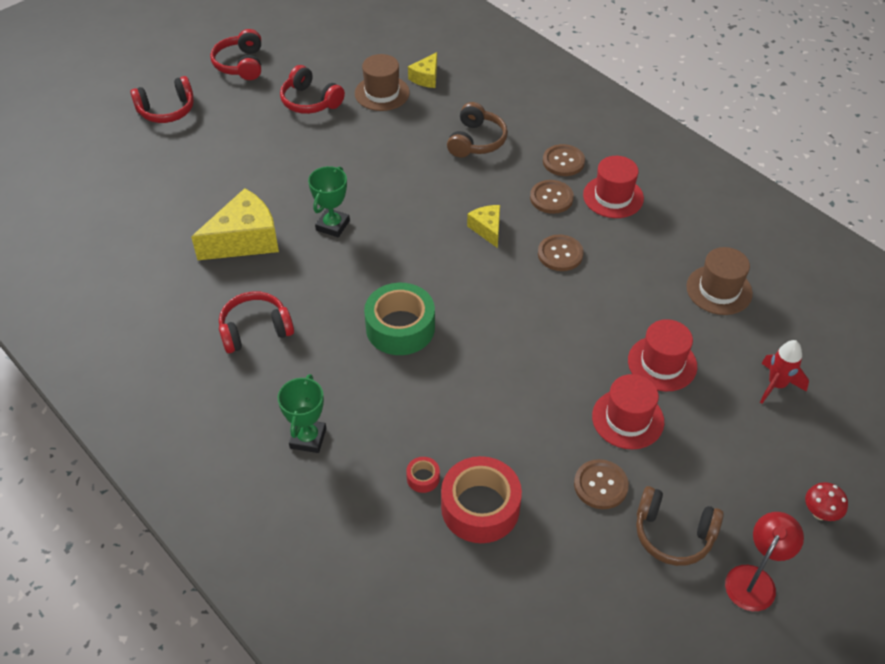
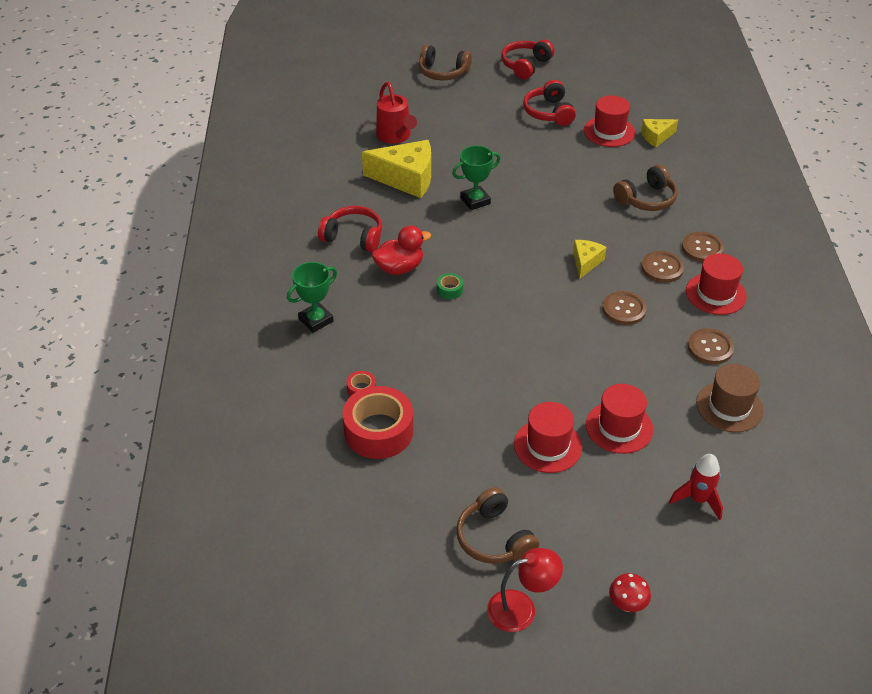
camera: 40 degrees right, 5 degrees down
(167, 110) = (443, 72): red headphones -> brown headphones
(188, 201) = (395, 136): none -> red watering can
(332, 334) = (399, 268): none -> red duck
(382, 93) = (609, 131): brown hat -> red hat
(400, 327) = (449, 290): green tape -> green tape, size x0.43
(600, 485) = (477, 473): brown button -> brown button (710, 347)

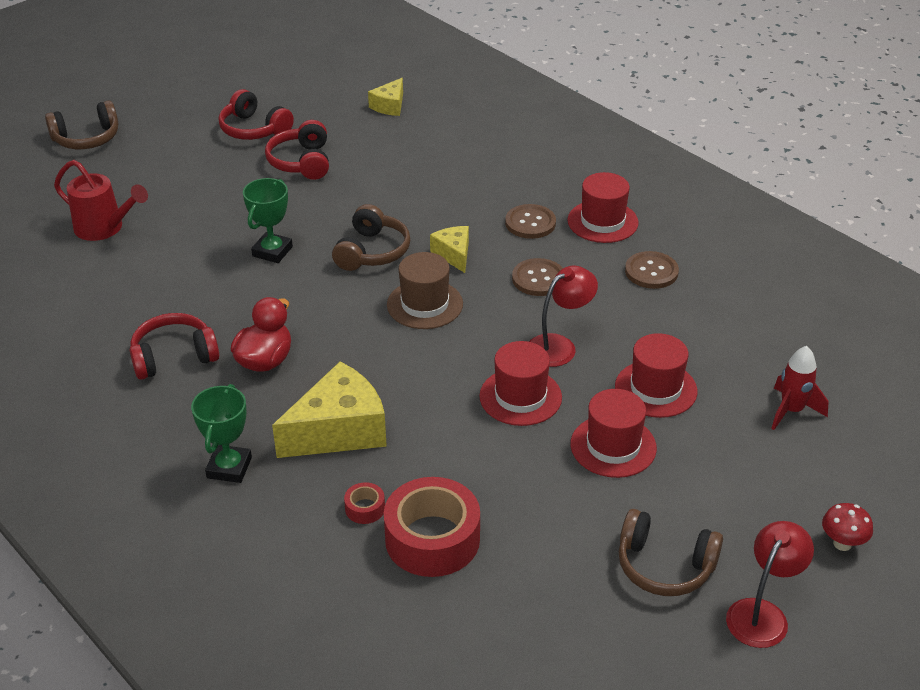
camera: 40 degrees left, 5 degrees down
(406, 179) = (168, 266): yellow cheese -> yellow cheese (339, 430)
(449, 290) = (346, 354): green tape -> none
(525, 65) = (176, 94): red headphones -> red headphones (301, 162)
(587, 361) = (559, 346): none -> red lamp
(609, 131) = (337, 121): red hat -> red hat (520, 397)
(646, 199) = (445, 167): brown headphones -> brown headphones (372, 252)
(702, 248) = (545, 187): brown button -> none
(729, 407) = (725, 314): brown hat -> brown hat (425, 304)

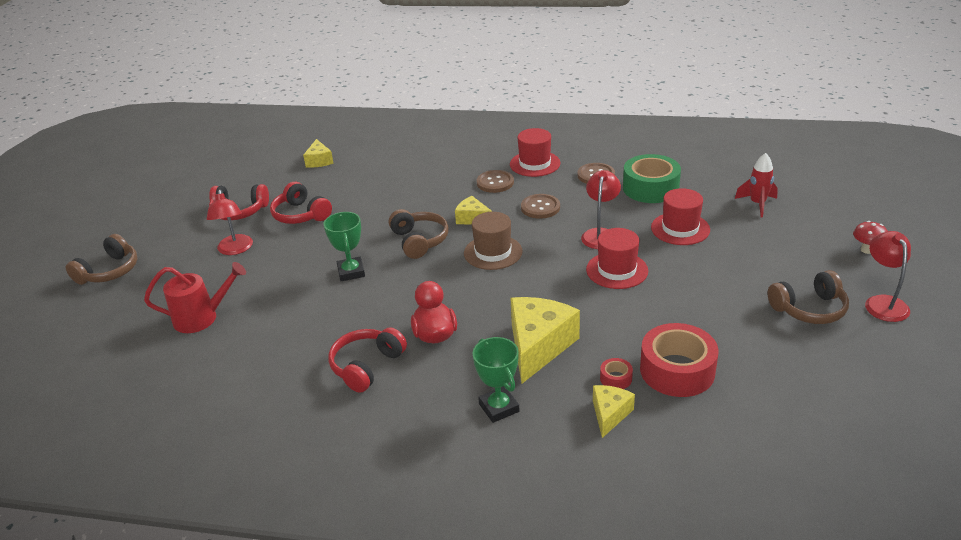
camera: 35 degrees left, 5 degrees down
(205, 171) = (235, 250): none -> red lamp
(313, 539) = (610, 414): none -> yellow cheese
(613, 446) = (700, 267): red hat -> none
(692, 321) = (650, 188): none -> green tape

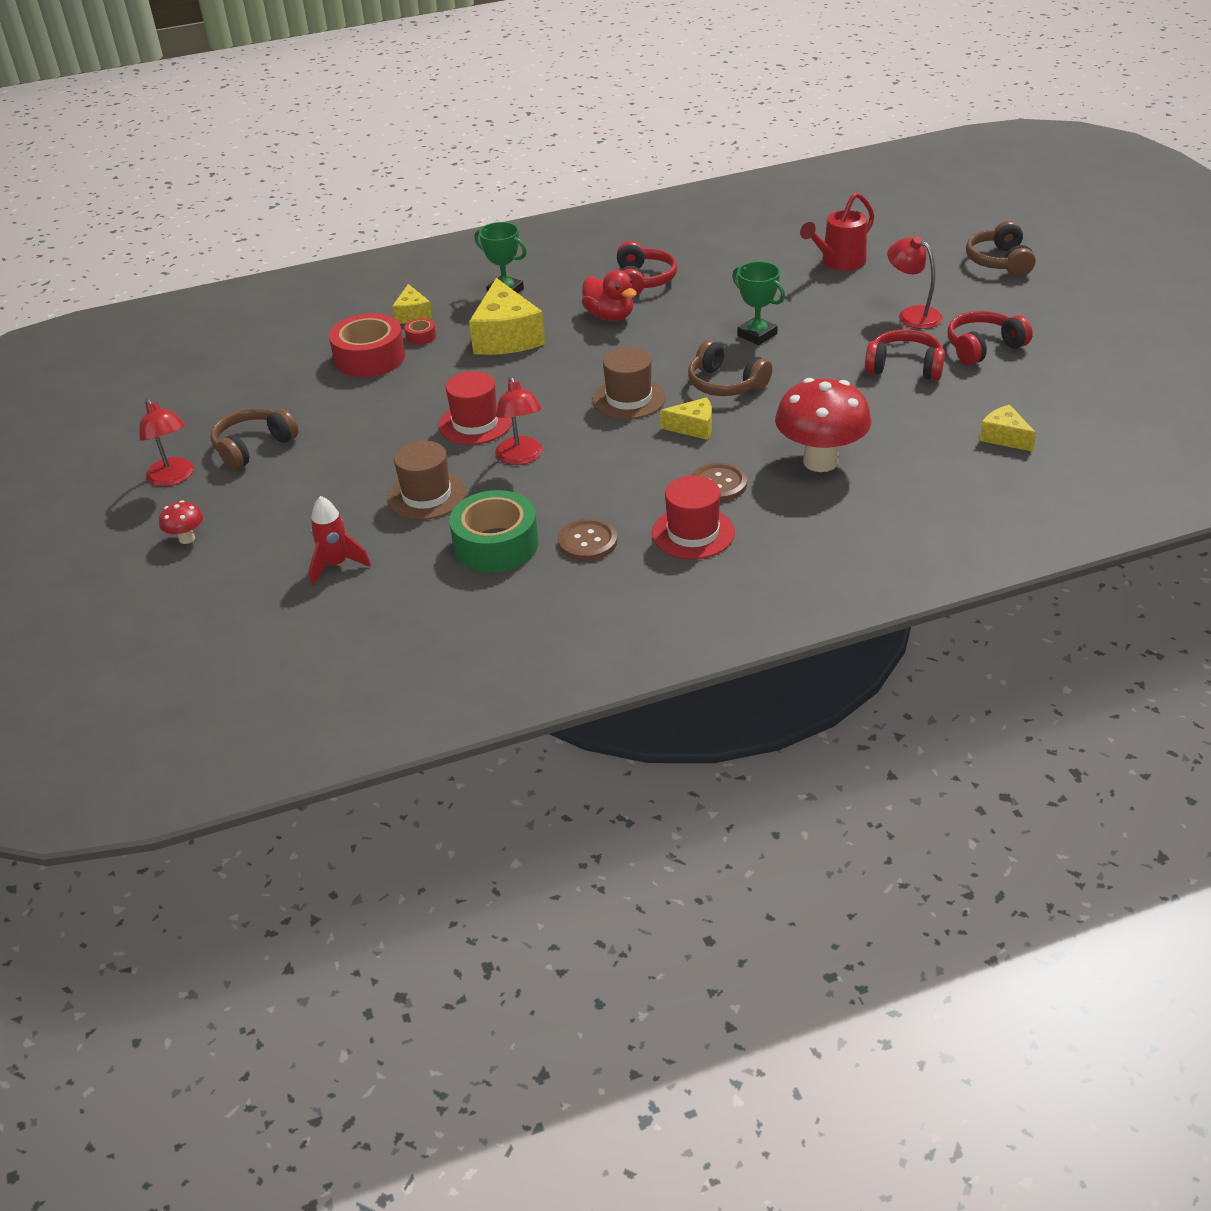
camera: 150 degrees right, 5 degrees up
(426, 177) = (820, 461): none -> red mushroom
(540, 207) = (623, 468): brown button -> none
(680, 228) = (426, 495): red hat -> brown hat

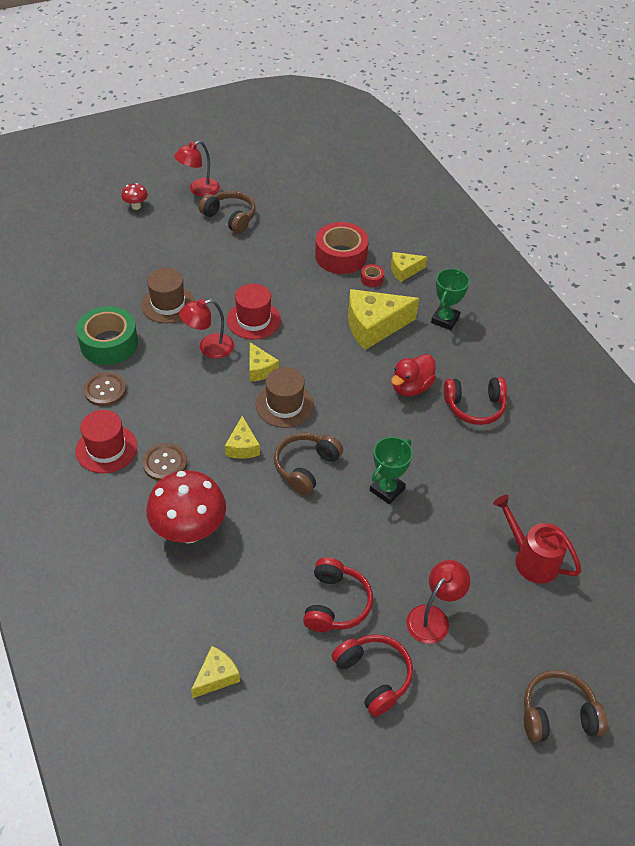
camera: 80 degrees right, 10 degrees up
(336, 565) = (99, 272): red rocket -> none
(566, 417) = (260, 369): none -> yellow cheese

